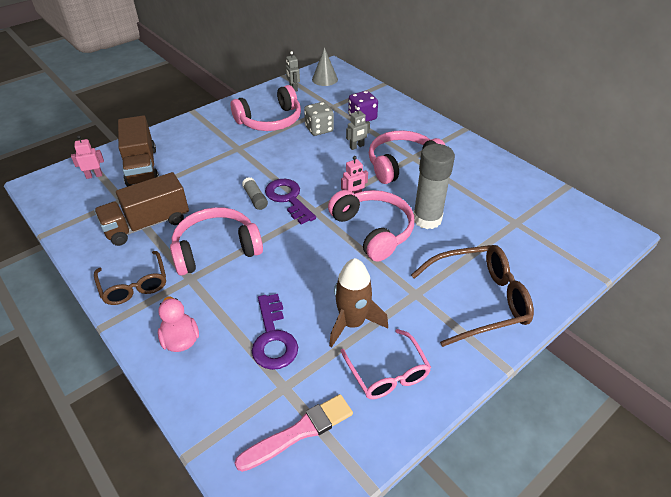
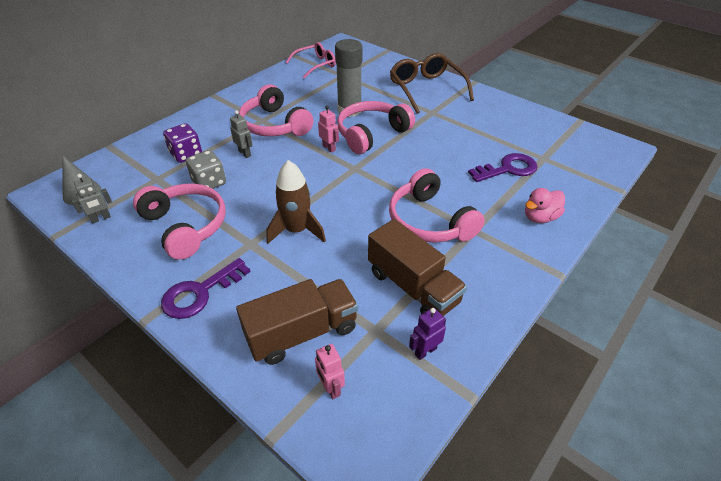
camera: 100 degrees left, 0 degrees up
(88, 220) = (425, 351): none -> purple robot
(134, 285) = (501, 267): brown glasses -> none
(255, 198) = (346, 209): grey glue stick -> none
(288, 199) = (341, 187): purple key -> purple key (200, 293)
(299, 432) = (569, 147): pink brush -> none
(352, 323) = (473, 135): brown rocket -> brown rocket (297, 230)
(387, 373) = (505, 119): pink glasses -> pink glasses (315, 65)

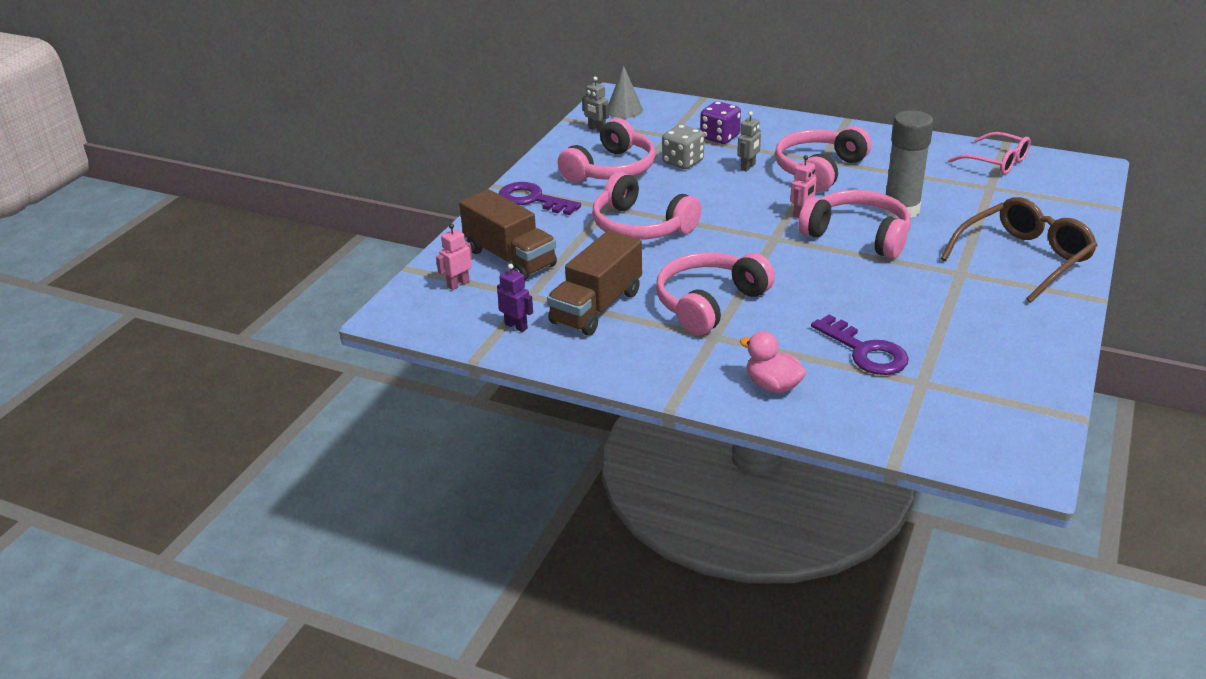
camera: 75 degrees right, 10 degrees down
(297, 230) = (641, 226): brown rocket -> pink headphones

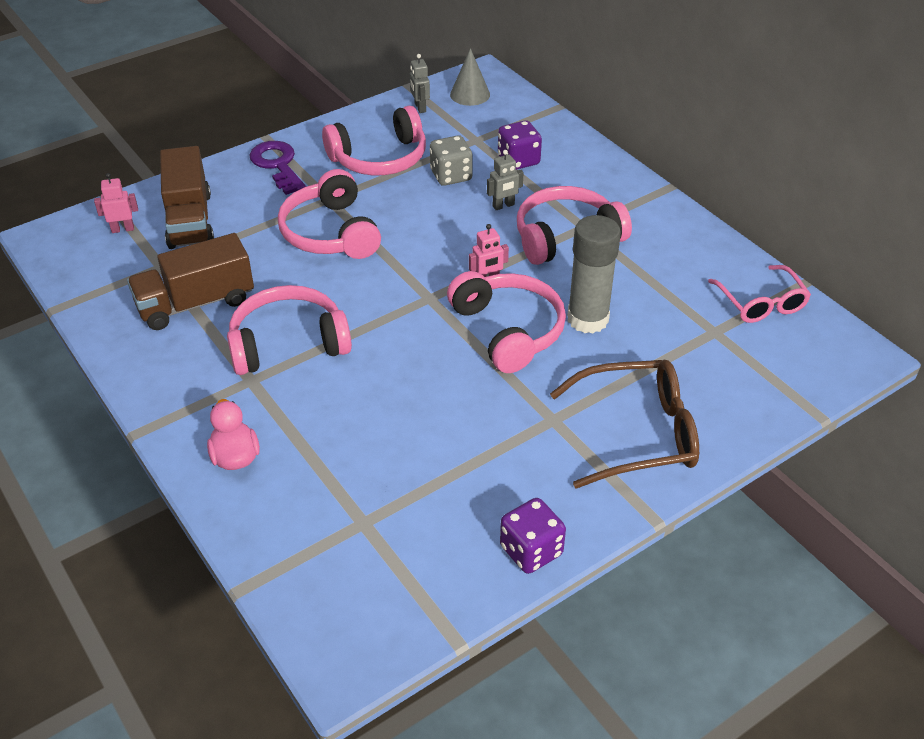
camera: 30 degrees right, 10 degrees up
(516, 326) = (115, 293): purple robot -> none
(865, 351) = (355, 463): purple key -> none
(1052, 348) = (531, 551): none -> purple dice

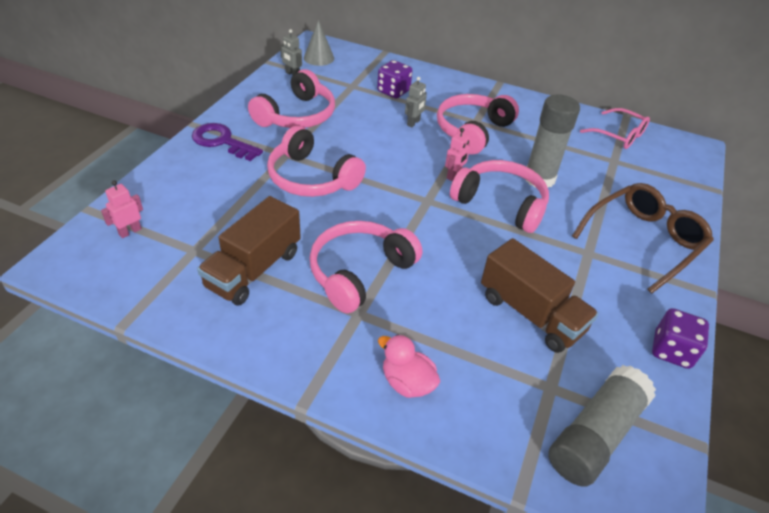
camera: 35 degrees left, 0 degrees up
(190, 220) = (186, 205): brown truck -> brown truck (531, 313)
(360, 580) = (595, 435): none -> grey glue stick
(451, 176) = (359, 113): grey dice -> none

